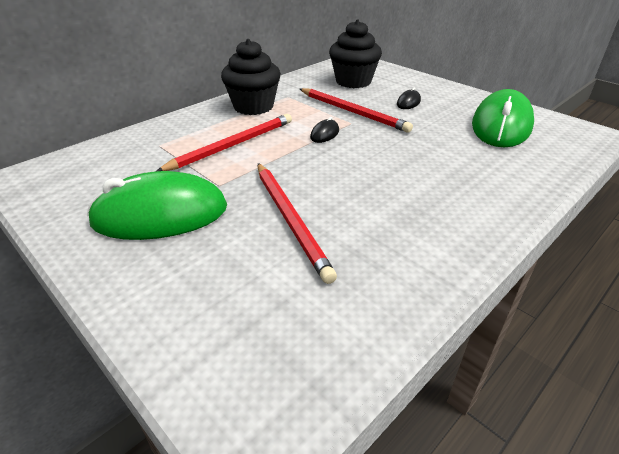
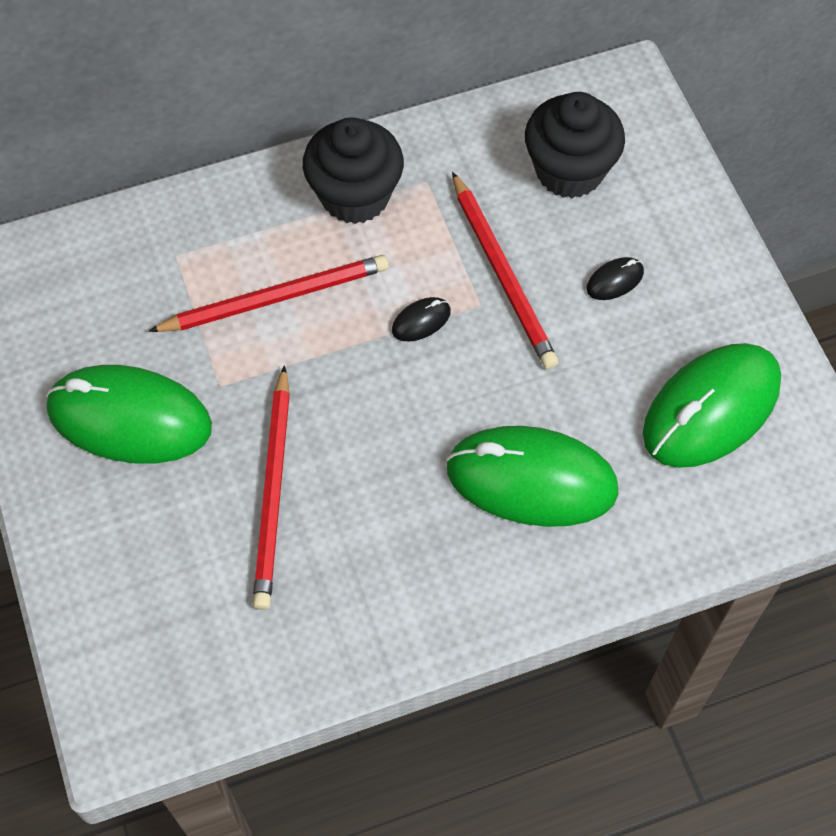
camera: 25 degrees right, 25 degrees up
(445, 171) = (531, 480): none -> green mouse

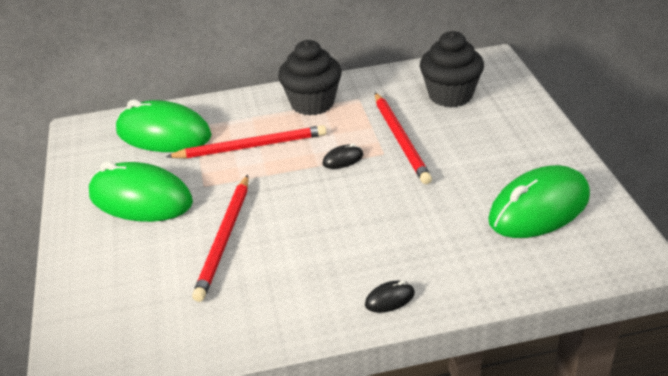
camera: 10 degrees right, 25 degrees down
(531, 480) = (405, 240): green mouse -> green mouse (163, 134)
(615, 280) = (475, 144): black mouse -> black mouse (389, 299)

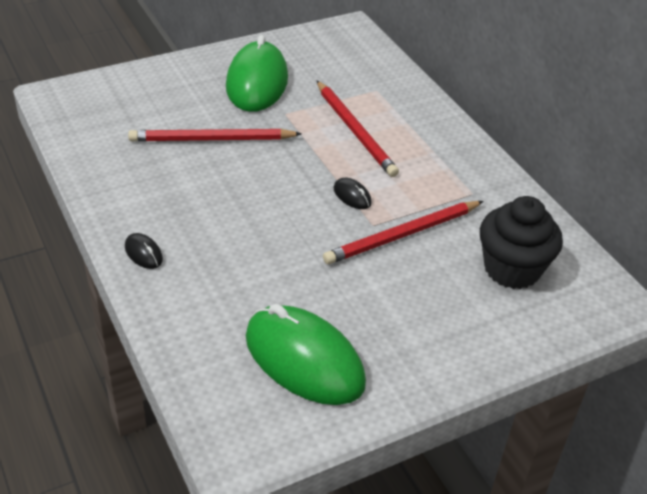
camera: 70 degrees right, 5 degrees up
(163, 134) = (357, 75): green mouse -> none
(312, 103) = (448, 160): black cupcake -> none

